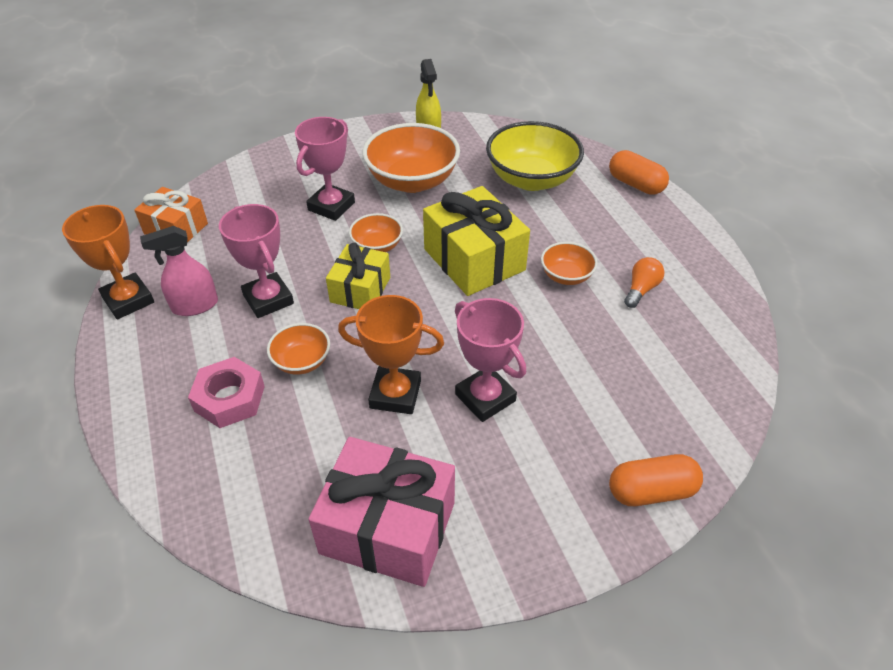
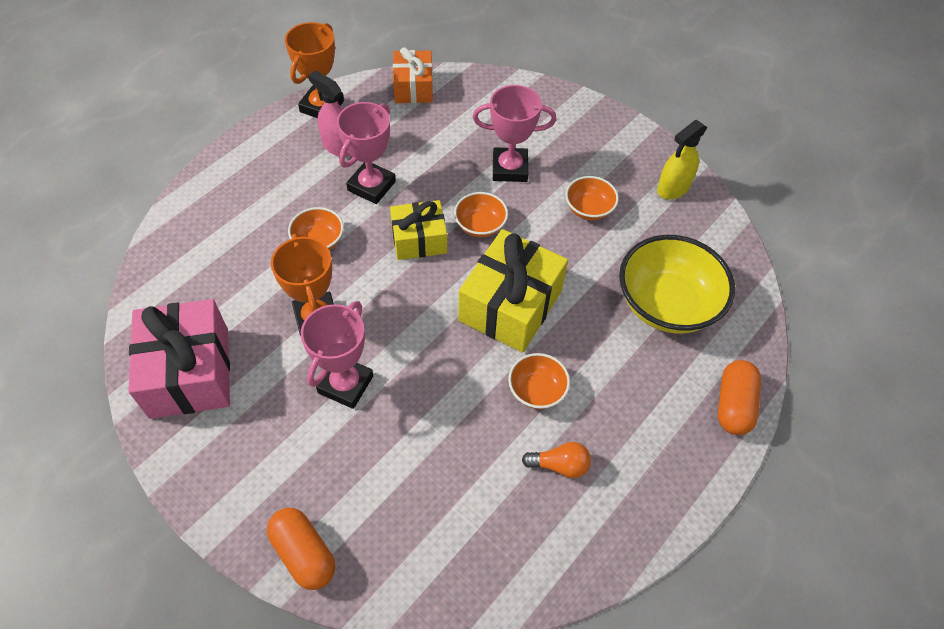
camera: 60 degrees right, 10 degrees up
(229, 398) = (260, 217): pink nut -> none
(412, 181) = (589, 209): orange bowl -> orange bowl, size x0.51

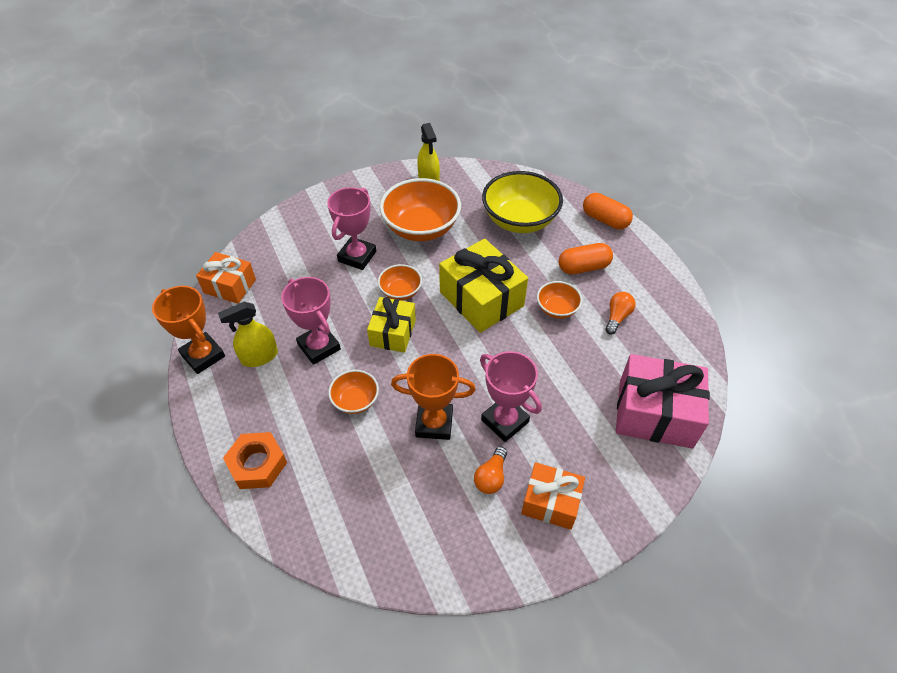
camera: 65 degrees left, 5 degrees down
(189, 372) = (444, 535): pink gift -> pink gift (655, 413)
(220, 196) = (257, 464): none -> orange nut
(256, 462) = (551, 502): none -> orange gift
(269, 393) = (491, 477): none -> orange light bulb
(304, 553) = (638, 489): orange capsule -> orange capsule (583, 267)
(338, 146) = (259, 357): pink spray bottle -> yellow spray bottle
(589, 209) = (421, 228): orange bowl -> orange bowl, size x1.95

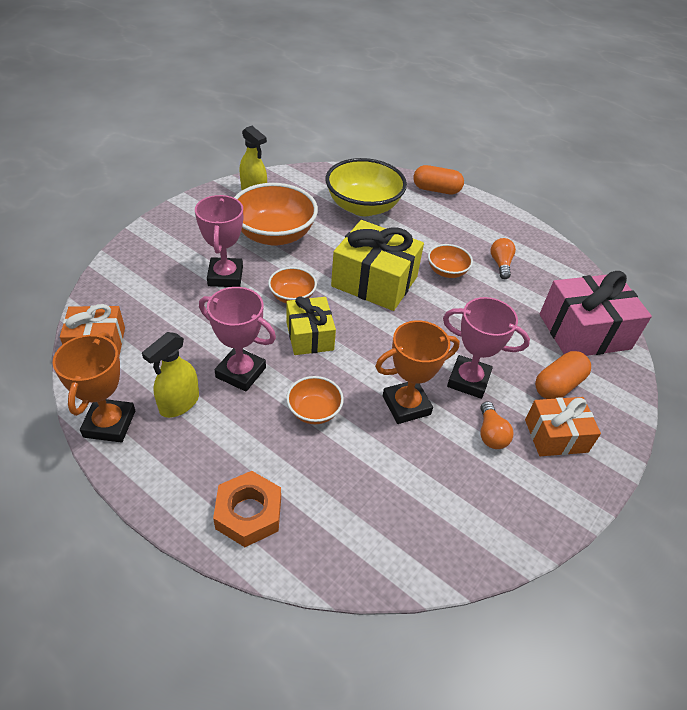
camera: 30 degrees left, 5 degrees down
(203, 356) = (109, 424): orange trophy -> orange trophy turned 75 degrees clockwise
(583, 267) = (445, 232): orange capsule -> orange capsule (558, 385)

